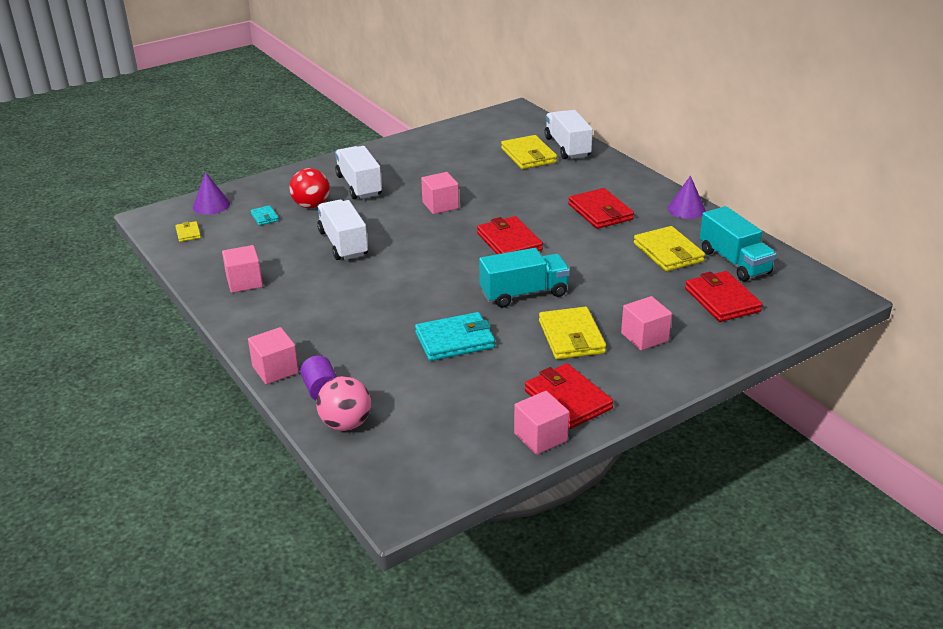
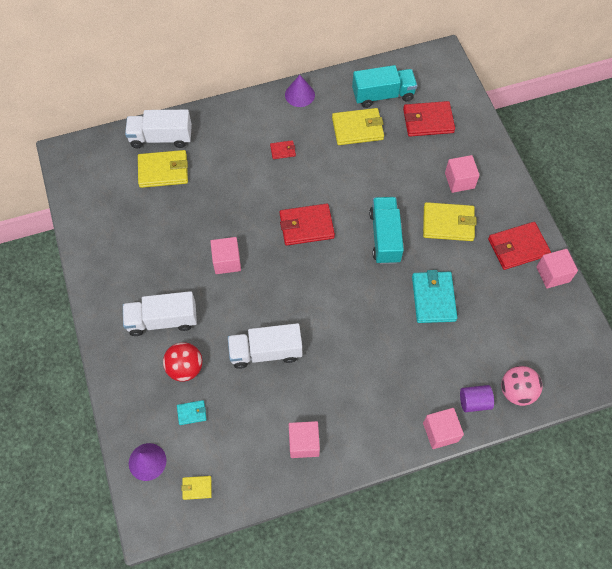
camera: 75 degrees left, 30 degrees up
(600, 212) = (283, 151): red wallet -> red wallet, size x0.49

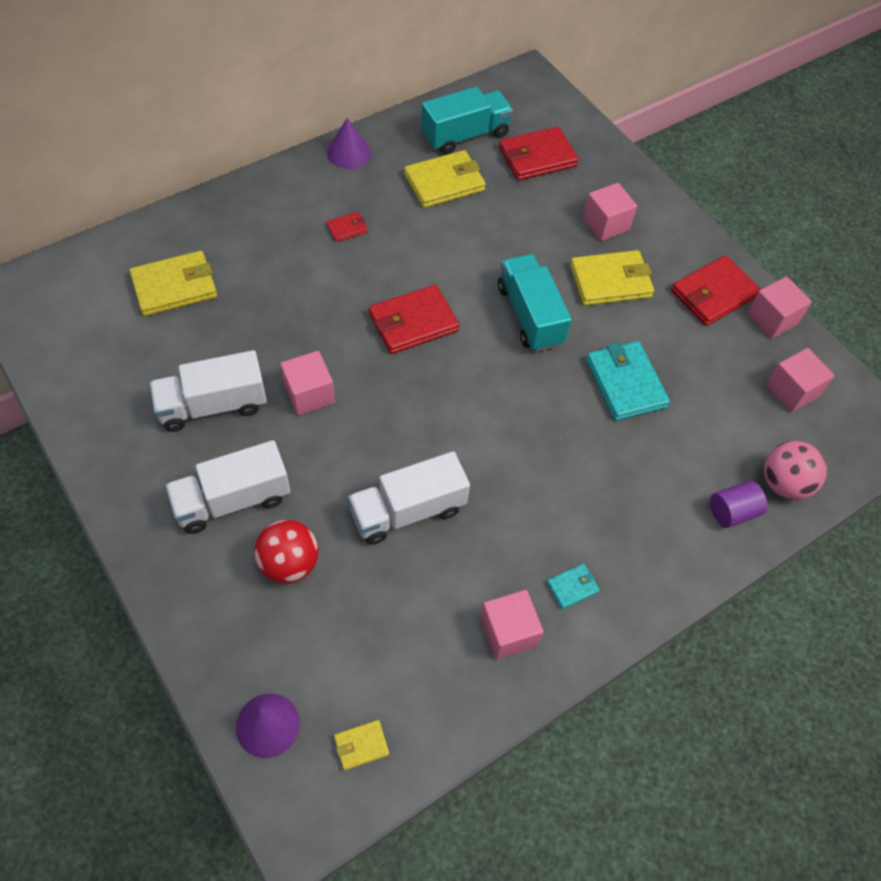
camera: 20 degrees left, 5 degrees down
(161, 138) = (159, 242): white truck -> white truck (213, 405)
(192, 413) = (319, 630): turquoise wallet -> turquoise wallet (572, 587)
(440, 432) = (701, 565): pink cube -> pink cube (792, 391)

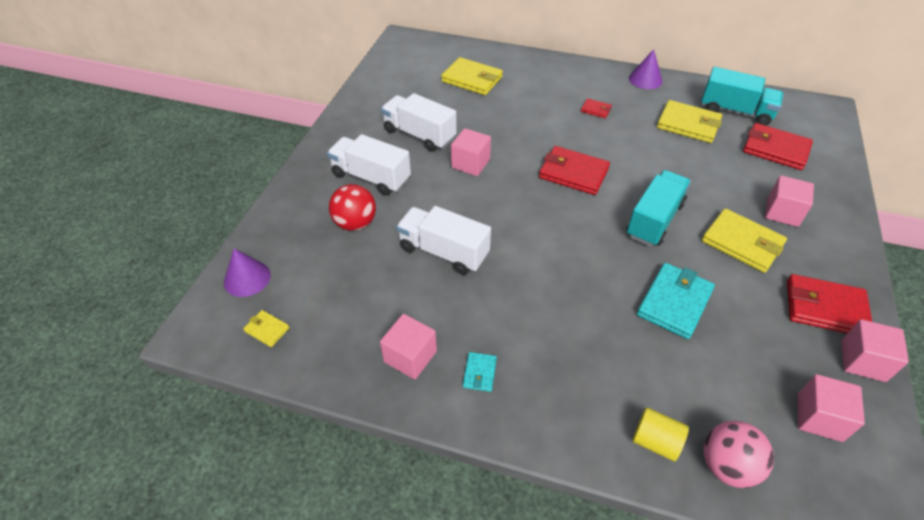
camera: 55 degrees right, 10 degrees down
(572, 587) = (479, 373): turquoise wallet -> turquoise wallet turned 75 degrees clockwise
(732, 511) = (655, 441): purple cylinder -> yellow cylinder

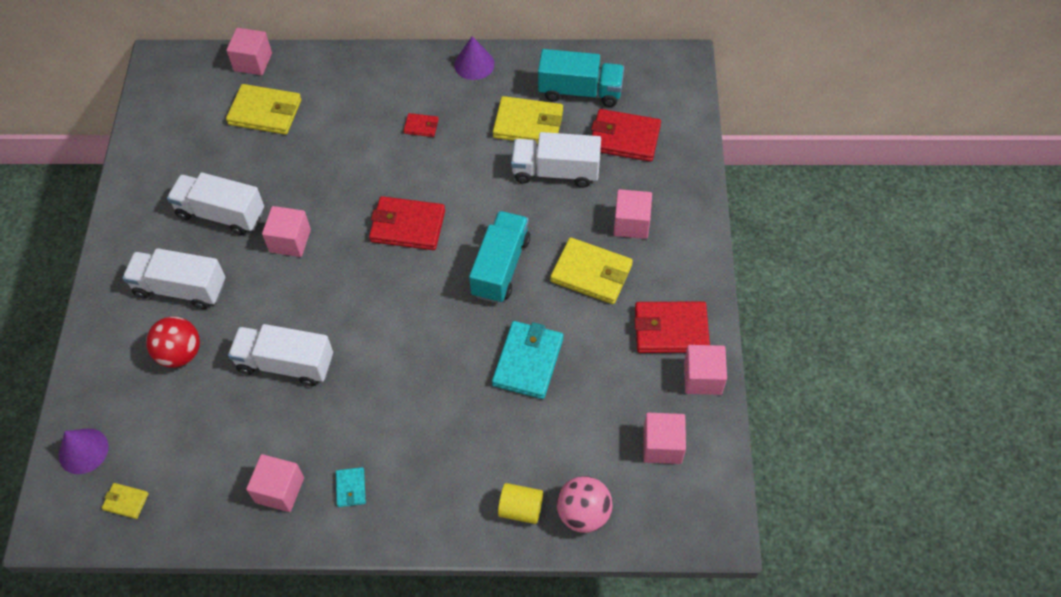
camera: 15 degrees left, 10 degrees up
(470, 49) = (253, 62): none -> pink cube
(711, 161) = (556, 172): none -> white truck

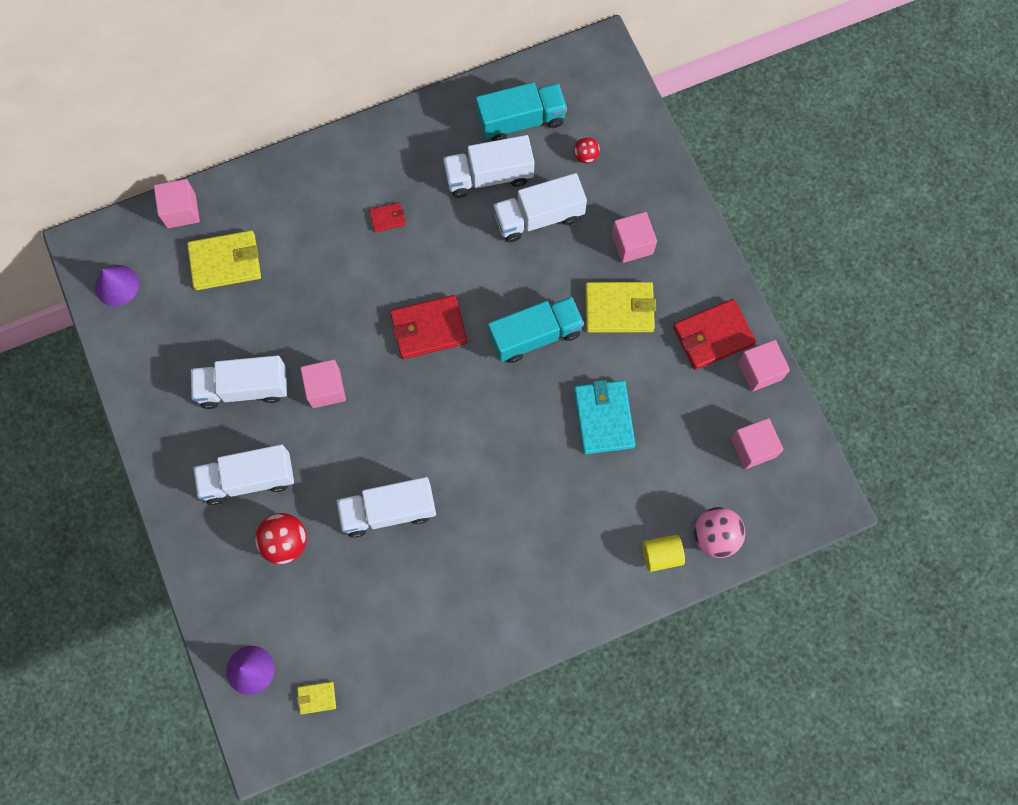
camera: 25 degrees left, 15 degrees up
(279, 490) = (447, 628): pink cube -> none
(350, 488) = (508, 599): turquoise wallet -> none
(474, 64) = (404, 129): purple cone -> purple cone (117, 285)
(501, 267) = (535, 335): turquoise truck -> turquoise truck turned 75 degrees clockwise
(528, 124) = (489, 176): yellow wallet -> white truck
(624, 138) = (586, 156): red wallet -> red ball

